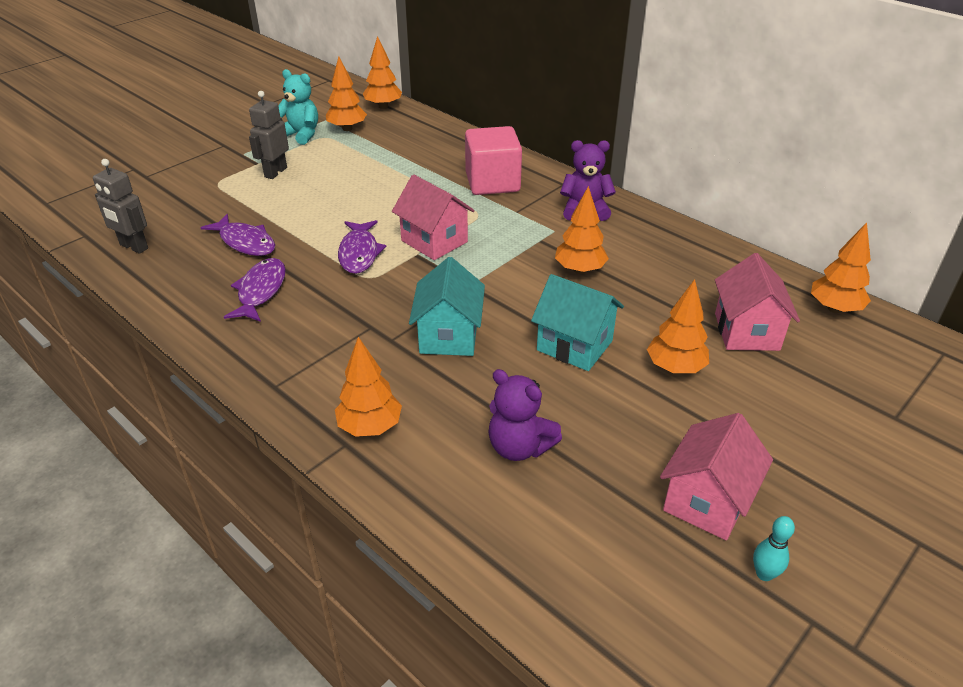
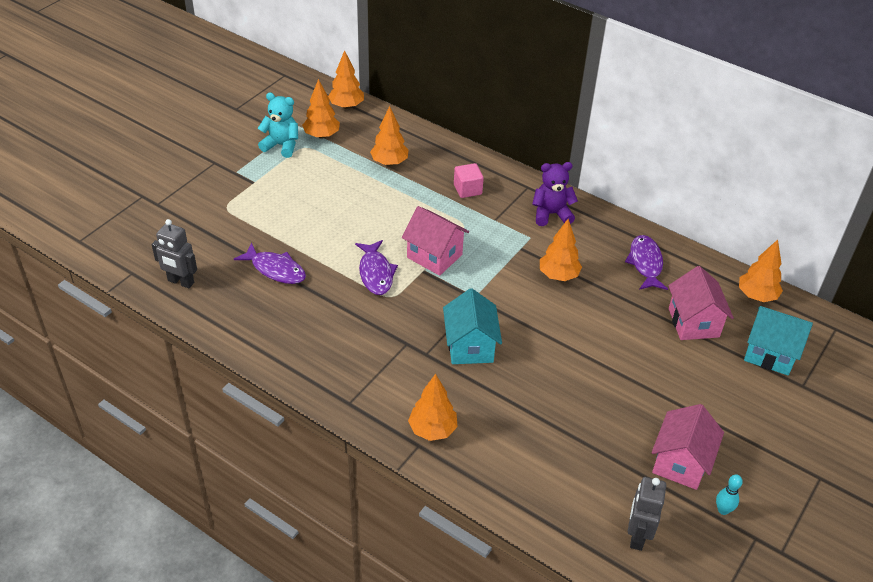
camera: 10 degrees left, 5 degrees up
(260, 291) = (306, 317): purple fish -> purple fish (645, 263)
(275, 172) = (274, 191): grey robot -> grey robot (637, 536)
(492, 182) = (467, 189): pink cube -> pink cube, size x0.56
(519, 447) = (544, 435): purple teddy bear -> none
(574, 345) = (568, 346): turquoise house -> turquoise house (770, 354)
(675, 368) = (645, 359): orange tree -> orange tree (389, 162)

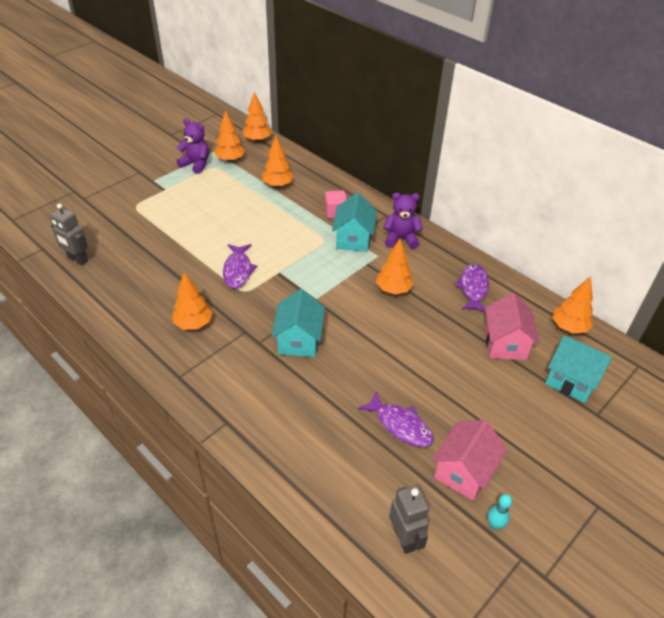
camera: 10 degrees right, 0 degrees up
(275, 269) = (157, 258): purple fish -> purple fish (400, 425)
(281, 145) = (196, 164): turquoise teddy bear -> purple teddy bear
(432, 430) = (243, 410): orange tree -> orange tree (193, 324)
(434, 256) = (291, 262): pink house -> none
(497, 220) = (353, 239): none -> turquoise house
(637, 536) = (404, 538): grey robot -> grey robot turned 135 degrees clockwise

